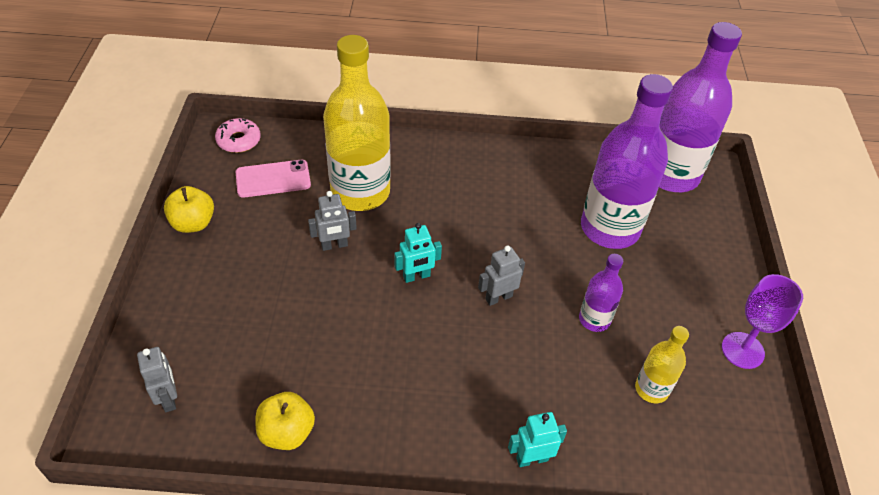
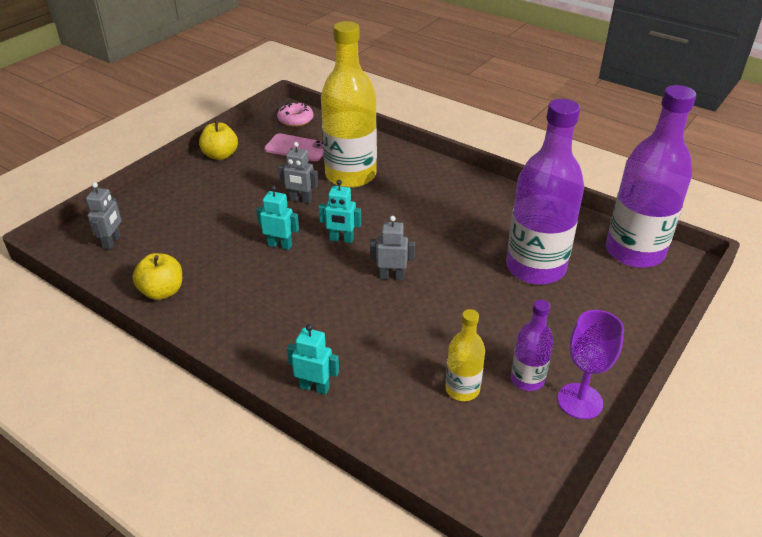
camera: 35 degrees right, 10 degrees down
(361, 312) = (280, 245): none -> turquoise robot
(594, 319) = (458, 322): purple bottle -> purple bottle (527, 379)

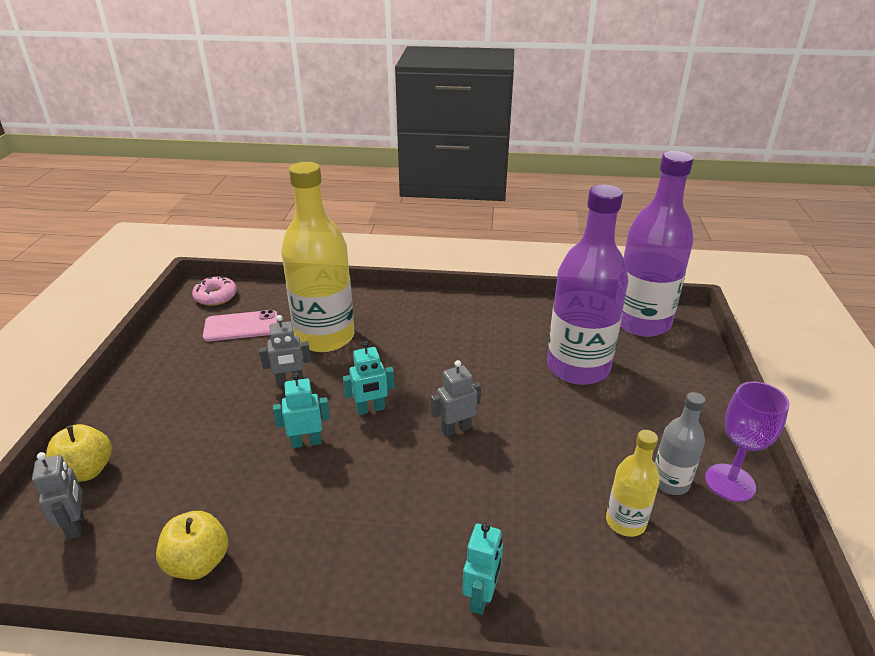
camera: 30 degrees left, 5 degrees down
(220, 155) = (152, 363): yellow apple -> yellow apple (86, 471)
(314, 387) = (481, 597): turquoise robot -> turquoise robot turned 120 degrees clockwise
(527, 379) = (670, 482): purple bottle -> grey bottle

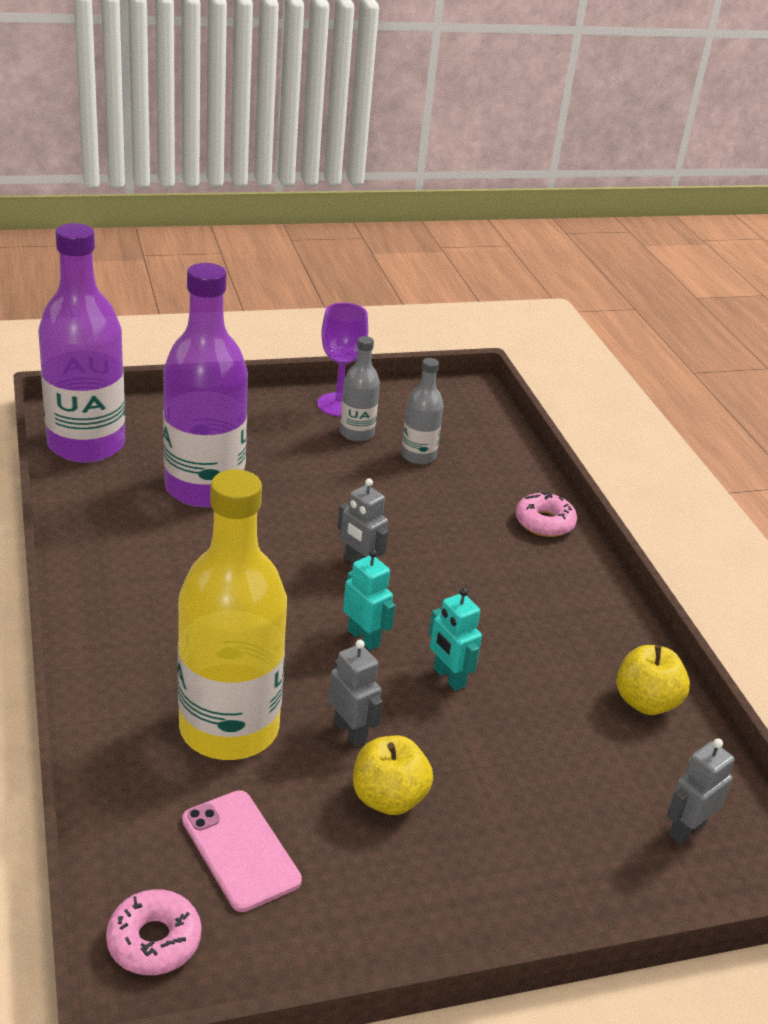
camera: 115 degrees left, 0 degrees up
(86, 471) = (622, 871): yellow apple -> yellow apple (388, 798)
(481, 597) = (544, 522): turquoise robot -> pink donut
(625, 522) = (418, 456): yellow bottle -> grey bottle

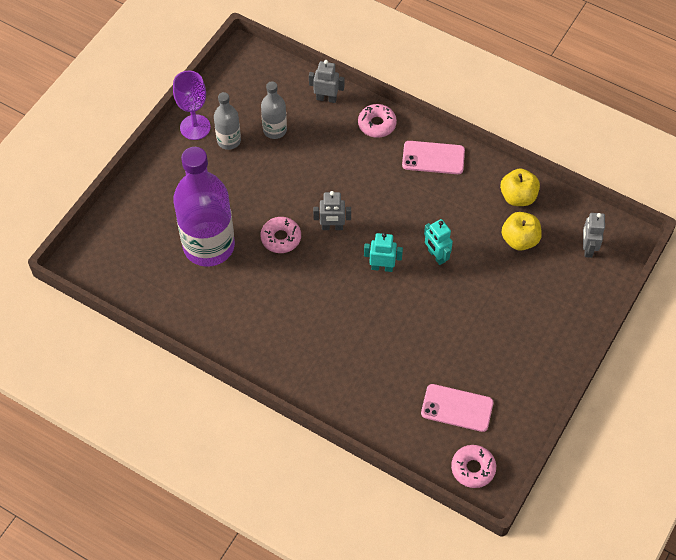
camera: 40 degrees left, 25 degrees up
(86, 445) = (117, 272): purple bottle -> none
(229, 728) = (388, 362): yellow bottle -> none
(288, 534) = (281, 238): none -> pink donut
(350, 732) = (432, 319): grey robot -> grey robot (326, 98)
(388, 798) = (479, 336): yellow apple -> yellow apple (519, 240)
(448, 677) = (436, 256): turquoise robot -> turquoise robot turned 45 degrees clockwise
(575, 592) = (433, 158): none -> pink phone

